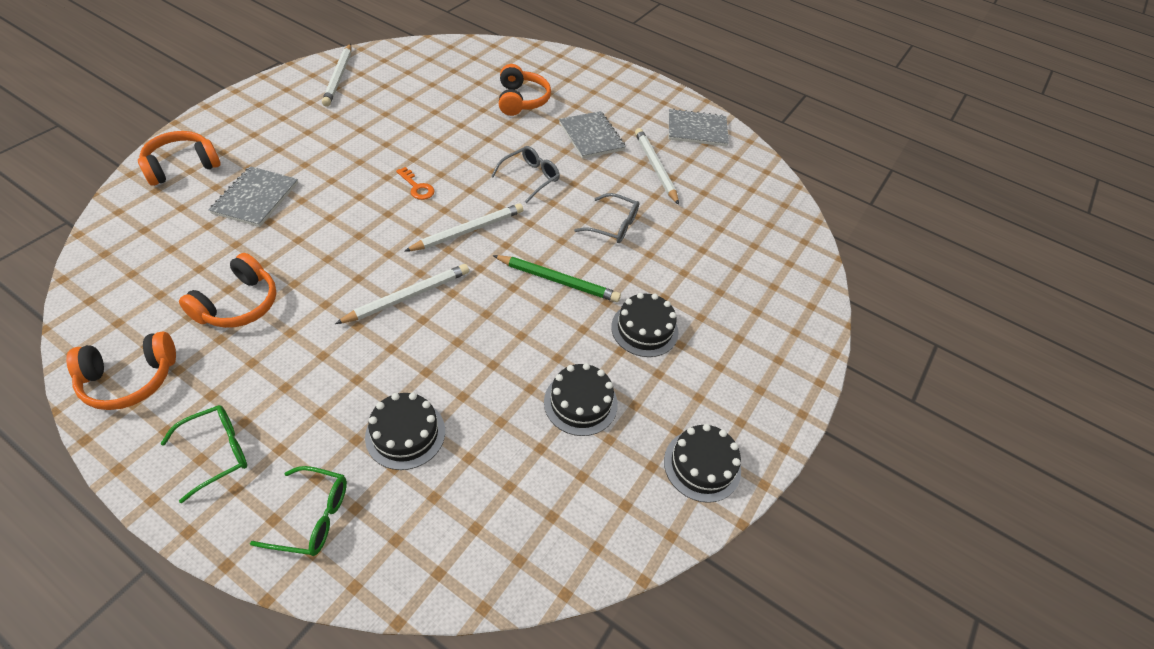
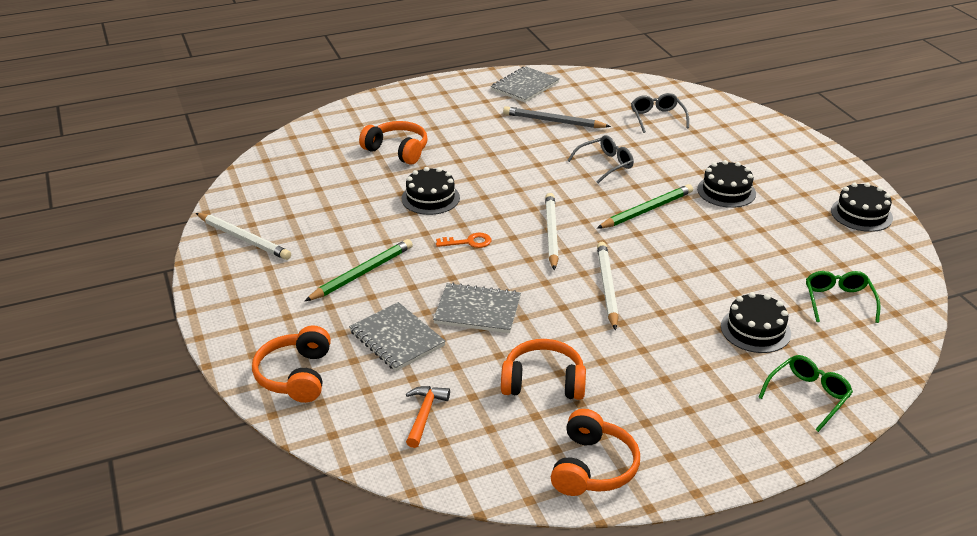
camera: 50 degrees left, 15 degrees down
(162, 250) = (424, 415): none -> orange hammer
(217, 452) = (713, 431): green glasses -> green glasses (838, 301)
(239, 304) = (543, 382): orange headphones -> orange headphones turned 60 degrees counterclockwise
(332, 148) = (362, 273): none -> green pencil
(530, 177) = (511, 181): grey glasses -> grey glasses (657, 118)
(580, 403) = (777, 242): black cake -> black cake (430, 198)
(591, 136) = (485, 135): grey notebook -> grey notebook (477, 310)
(655, 167) = (553, 121): white pencil -> grey pencil

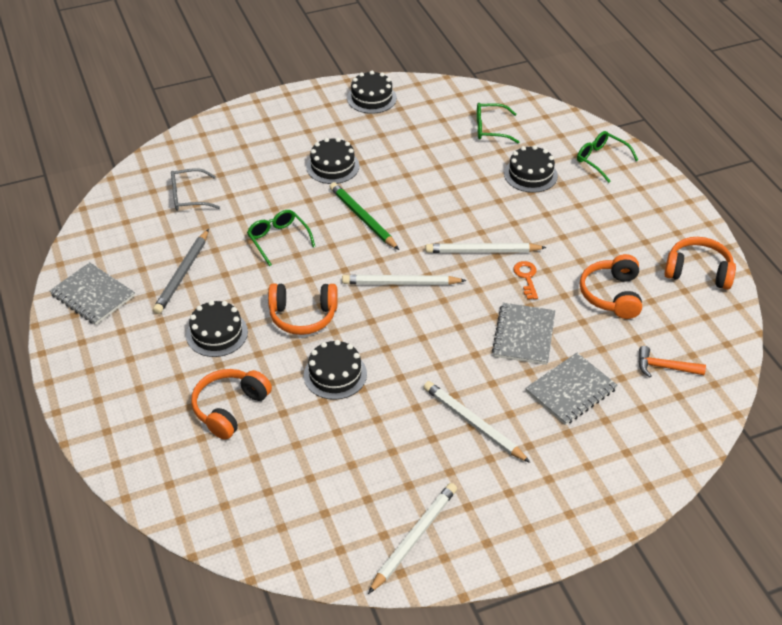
camera: 90 degrees left, 10 degrees up
(296, 375) = (633, 461): orange headphones -> orange headphones (303, 316)
(362, 273) = (473, 423): green pencil -> white pencil
(468, 242) = (416, 342): orange key -> orange key (526, 277)
(482, 140) = (217, 333): none -> black cake
(605, 164) = (278, 239): grey glasses -> green glasses

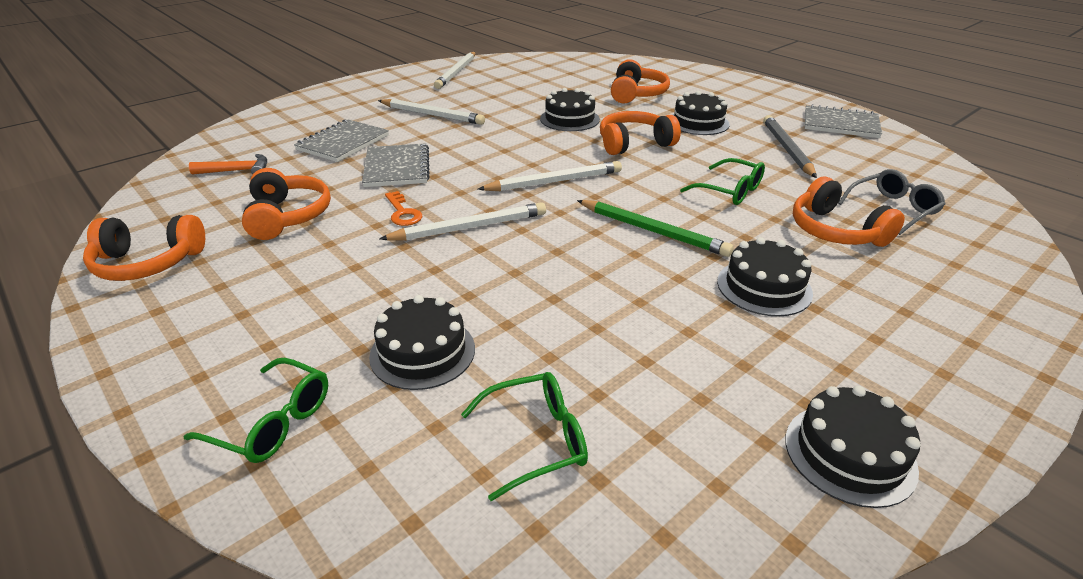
camera: 160 degrees right, 10 degrees down
(248, 190) = (835, 231): none -> orange headphones

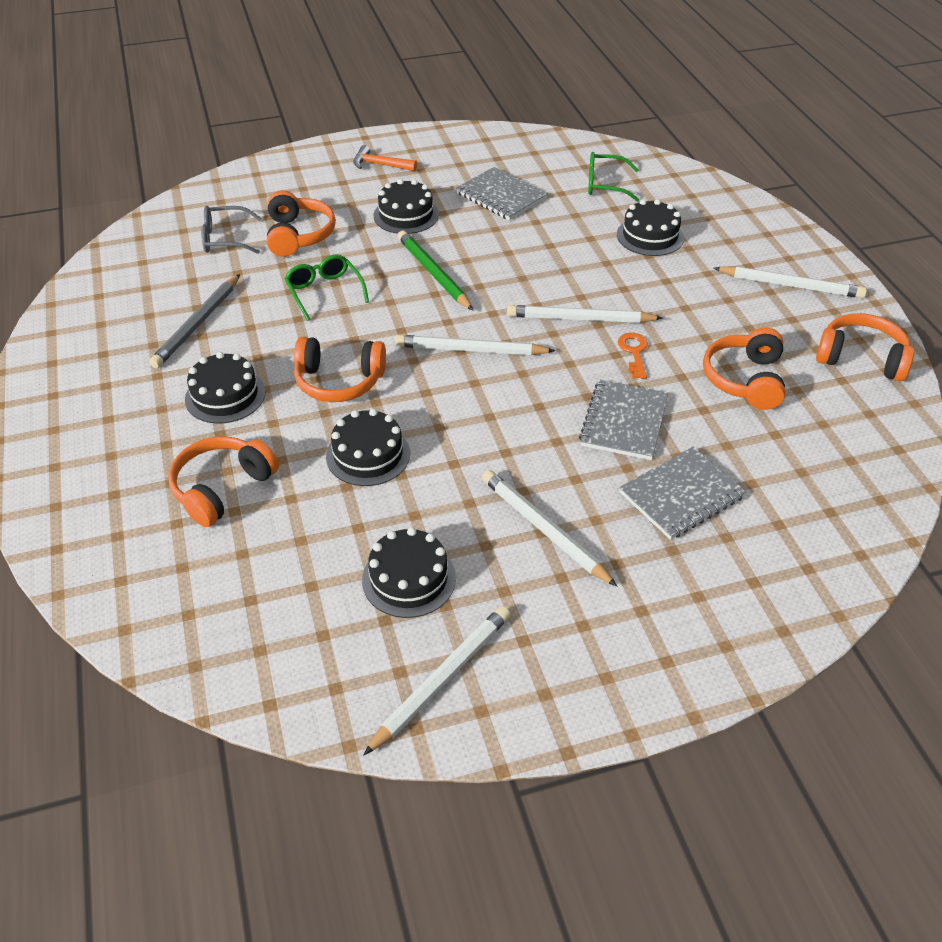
camera: 155 degrees left, 10 degrees up
(208, 330) = (791, 286): none -> white pencil
(237, 171) = (812, 473): orange hammer -> orange hammer (380, 165)
(273, 422) = (740, 224): green glasses -> none
(840, 124) = (81, 342): grey notebook -> grey notebook (501, 196)
(849, 454) = (465, 146): black cake -> black cake (409, 579)

